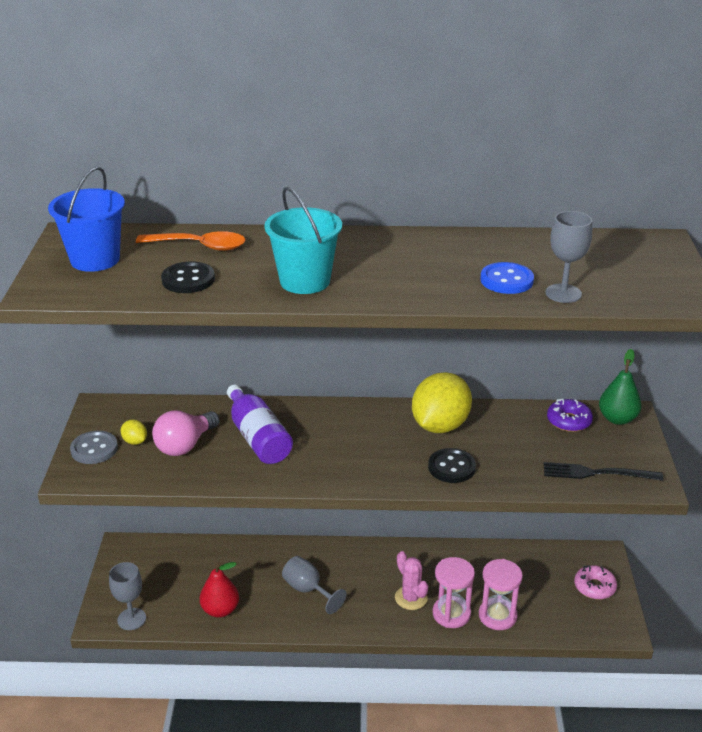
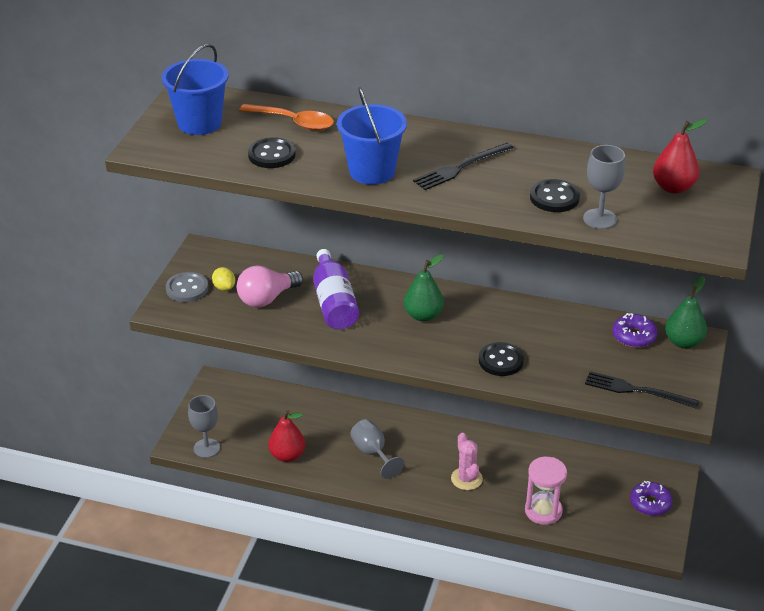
camera: 15 degrees right, 5 degrees up
(305, 281) = (372, 171): turquoise bucket -> blue bucket
(355, 435) = (423, 315): none -> green pear
(397, 265) = (461, 167): none -> black fork
(440, 426) = (507, 320): yellow lemon -> none
(451, 614) = (499, 500): pink hourglass -> none
(506, 280) = (554, 198): blue button -> black button
(594, 587) = (650, 503): pink donut -> purple donut
(616, 255) = (673, 187): none -> red pear

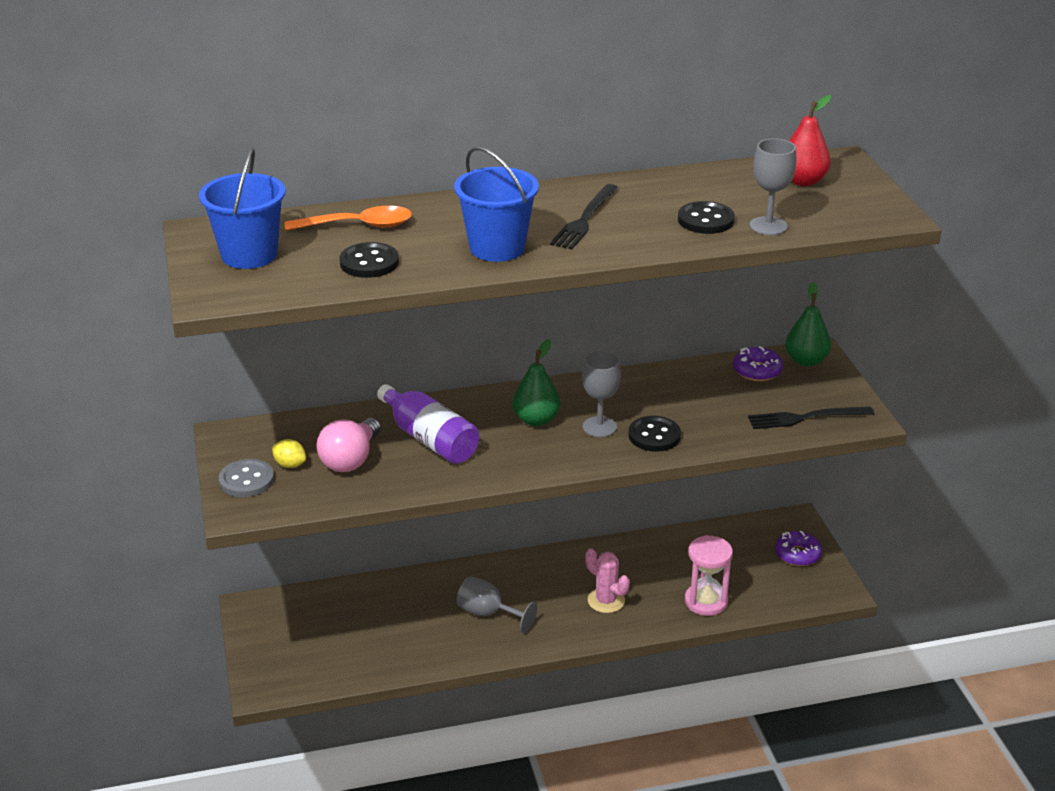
camera: 30 degrees left, 5 degrees down
(206, 448) = (296, 681): grey goblet -> grey goblet (599, 427)
(287, 455) = (396, 652): red pear -> none

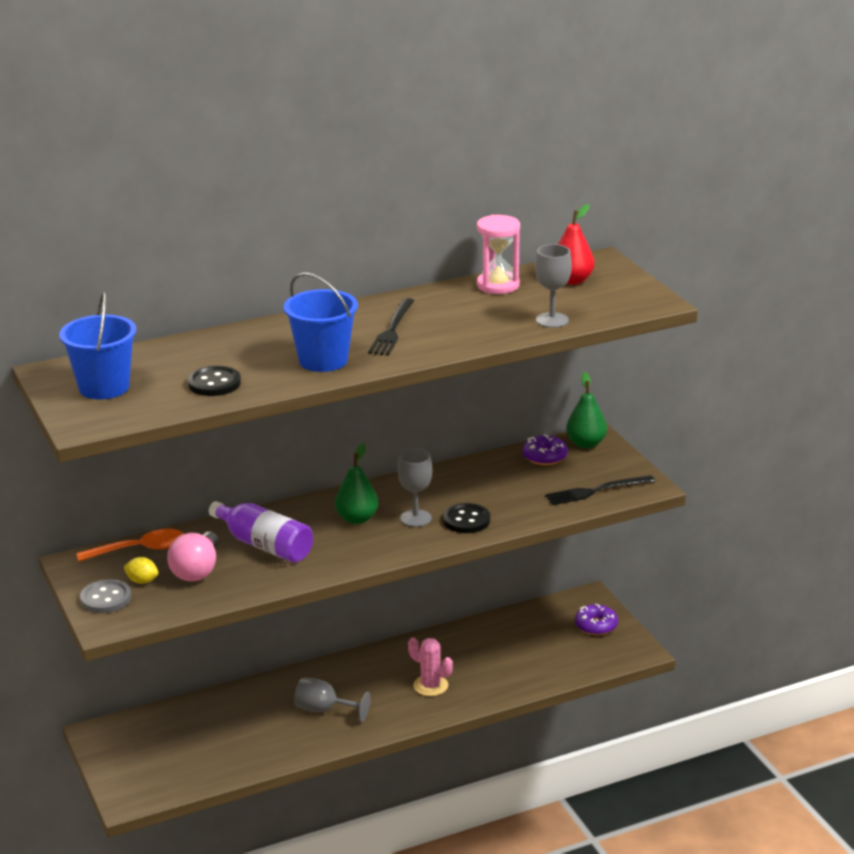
camera: 10 degrees left, 5 degrees down
(359, 225) = (193, 354): orange spoon -> orange spoon (140, 549)
(705, 220) = (497, 320): black button -> none
(706, 601) = (521, 675): pink hourglass -> pink hourglass (498, 285)

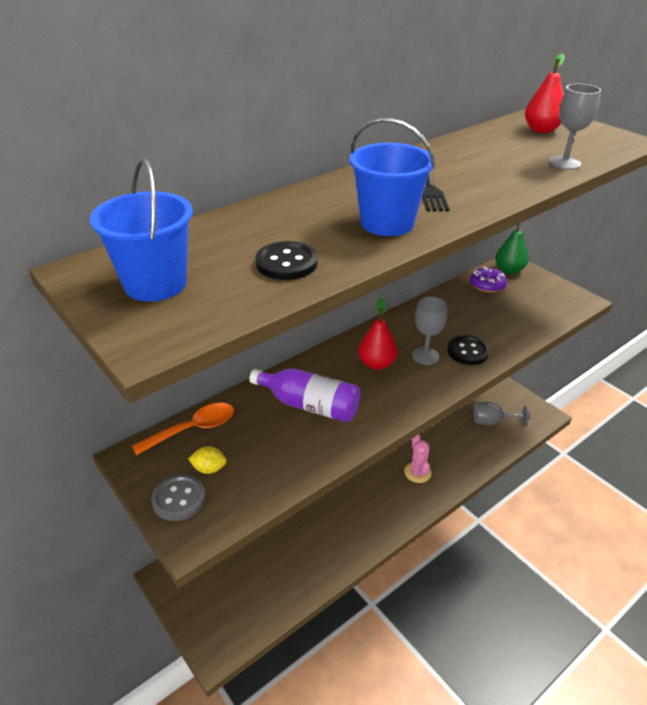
camera: 15 degrees left, 10 degrees up
(197, 570) = (259, 446): pink light bulb -> none
(324, 710) = (348, 512): grey goblet -> grey goblet (492, 421)
(357, 519) = (376, 364): green pear -> red pear
(430, 686) = (417, 472): pink cactus -> pink cactus turned 60 degrees clockwise
(498, 285) = (484, 139): pink hourglass -> none
(596, 491) = (547, 309): black fork -> none
(596, 625) = (504, 398): purple donut -> none

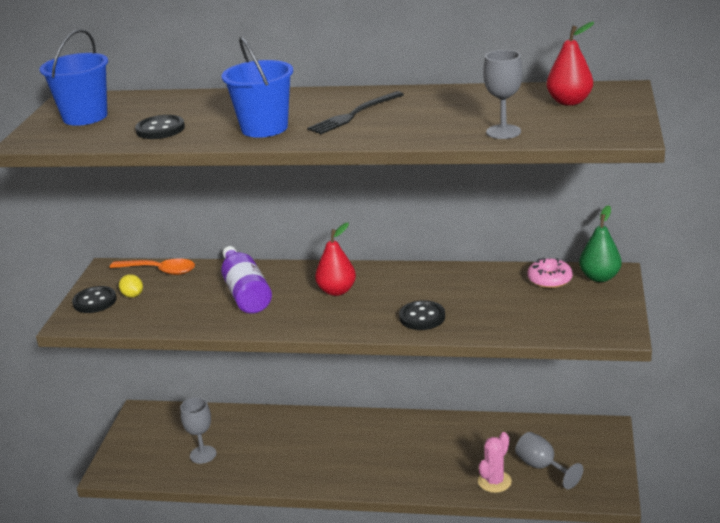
camera: 50 degrees right, 10 degrees down
(179, 499) = (95, 301): grey button -> black button
(417, 472) = (404, 461): pink cactus -> pink cactus (494, 481)
(425, 356) = (382, 304): grey goblet -> grey goblet (203, 454)
(487, 284) = (549, 279): purple donut -> pink donut

